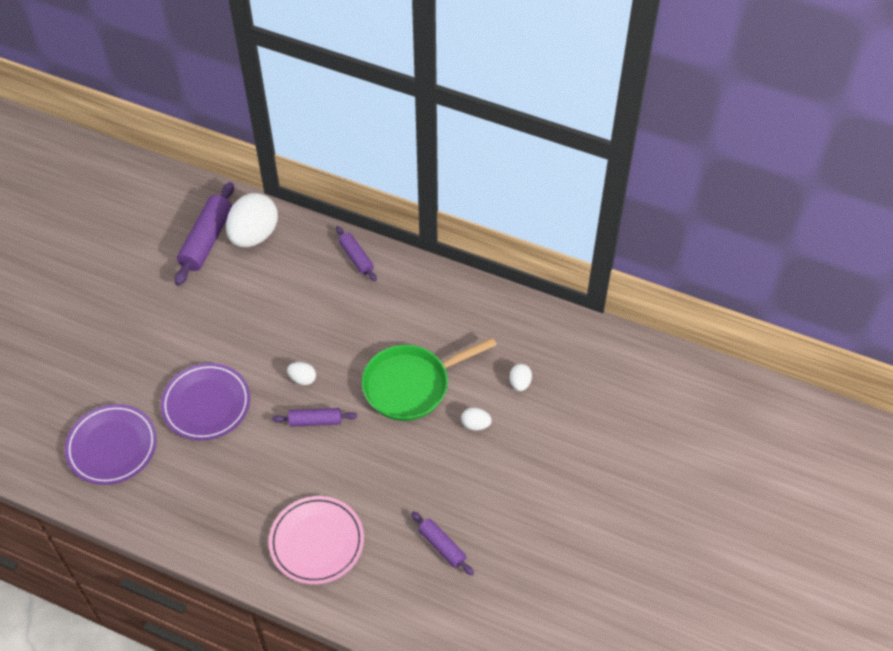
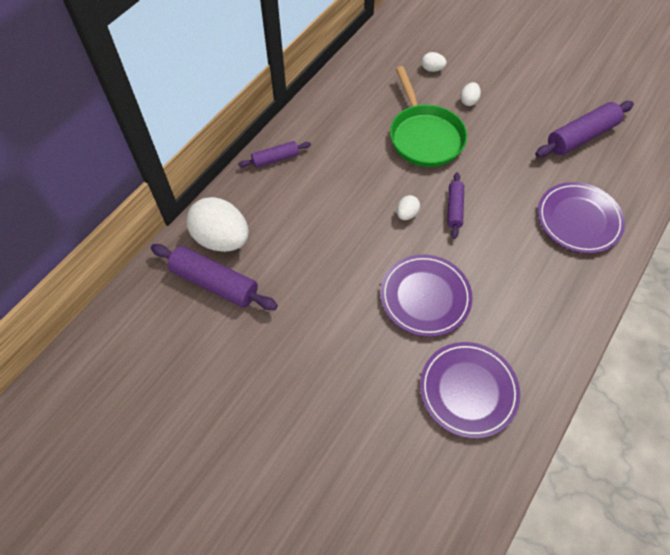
camera: 80 degrees left, 5 degrees up
(317, 542) = (578, 220): pink plate -> purple plate
(442, 546) = (581, 136): purple rolling pin -> purple rolling pin, size x1.71

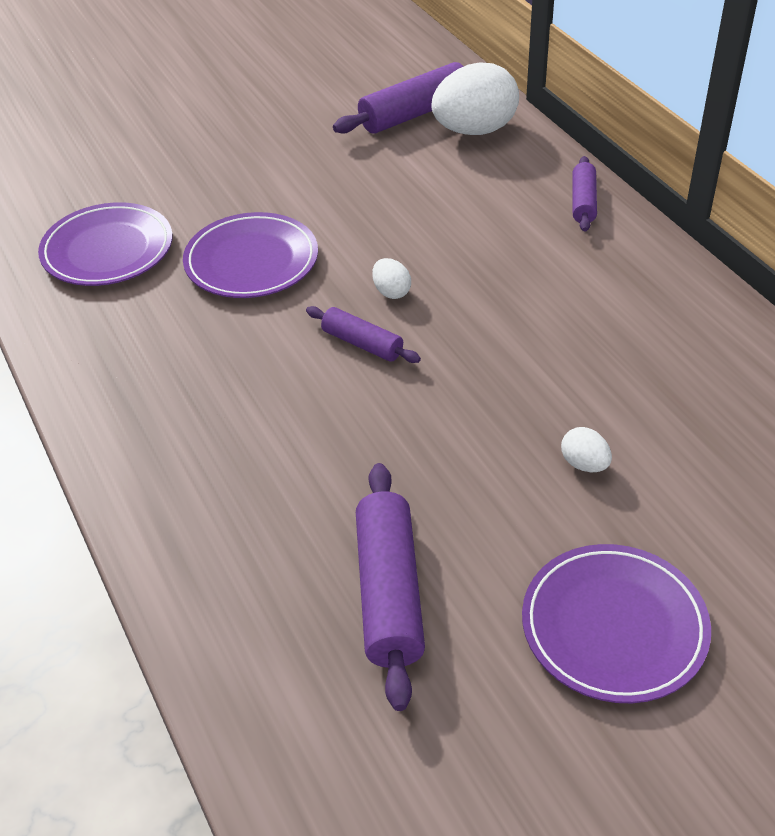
camera: 120 degrees right, 15 degrees down
(424, 136) = (531, 369): green pan -> none
(432, 69) = (702, 448): white egg -> none
(578, 220) = (225, 480): purple plate -> purple plate (614, 627)

